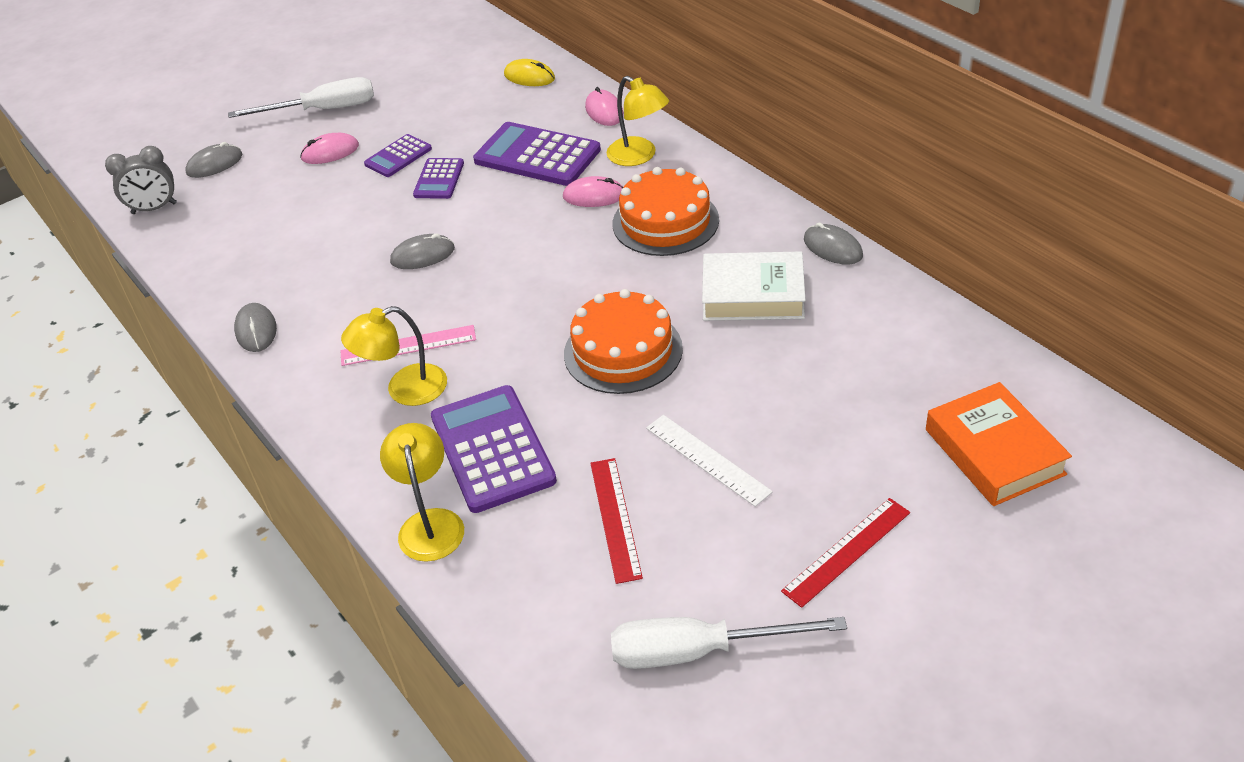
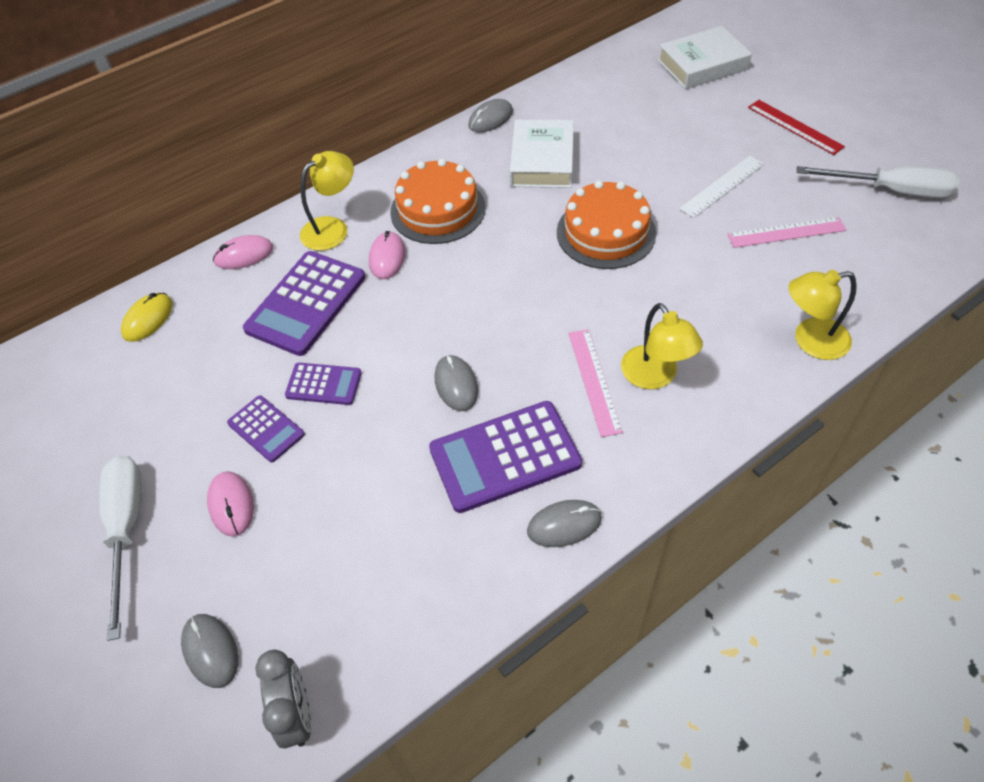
camera: 90 degrees left, 10 degrees up
(492, 449) = (723, 307): purple calculator -> purple calculator (505, 456)
(615, 518) = (786, 232): red ruler -> pink ruler
(699, 651) = (890, 191): white screwdriver -> white screwdriver turned 75 degrees counterclockwise
(994, 452) = (702, 65): orange book -> white book

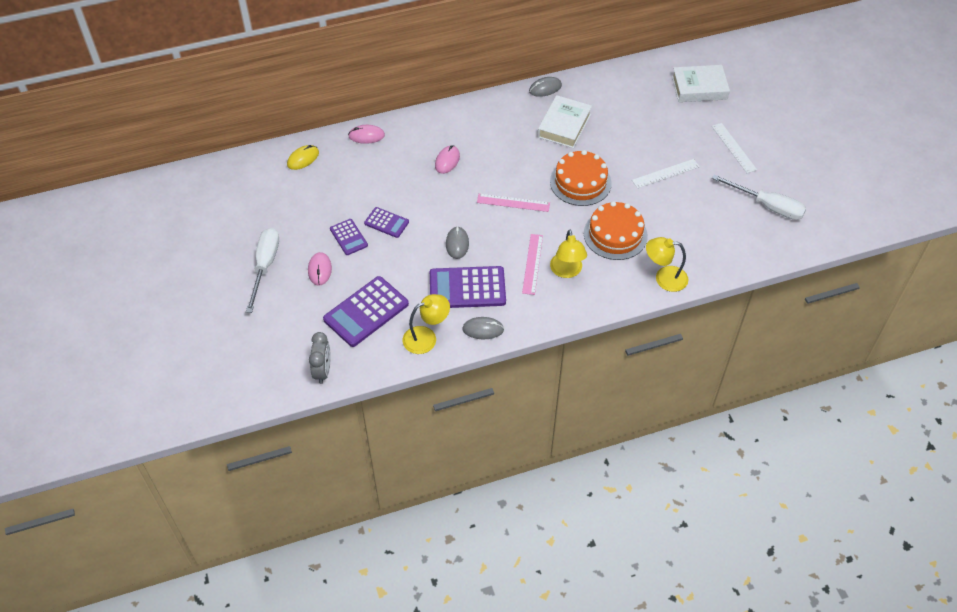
camera: 15 degrees right, 0 degrees up
(211, 651) = (291, 333): grey mouse -> none
(306, 303) = (392, 175): purple calculator -> purple calculator (366, 312)
(332, 228) = (422, 133): yellow lamp -> yellow lamp (426, 337)
(438, 210) = (488, 139): orange cake -> orange cake (615, 234)
(786, 232) = (687, 213): pink ruler -> pink ruler (513, 202)
(795, 127) = (733, 148): red ruler -> white ruler

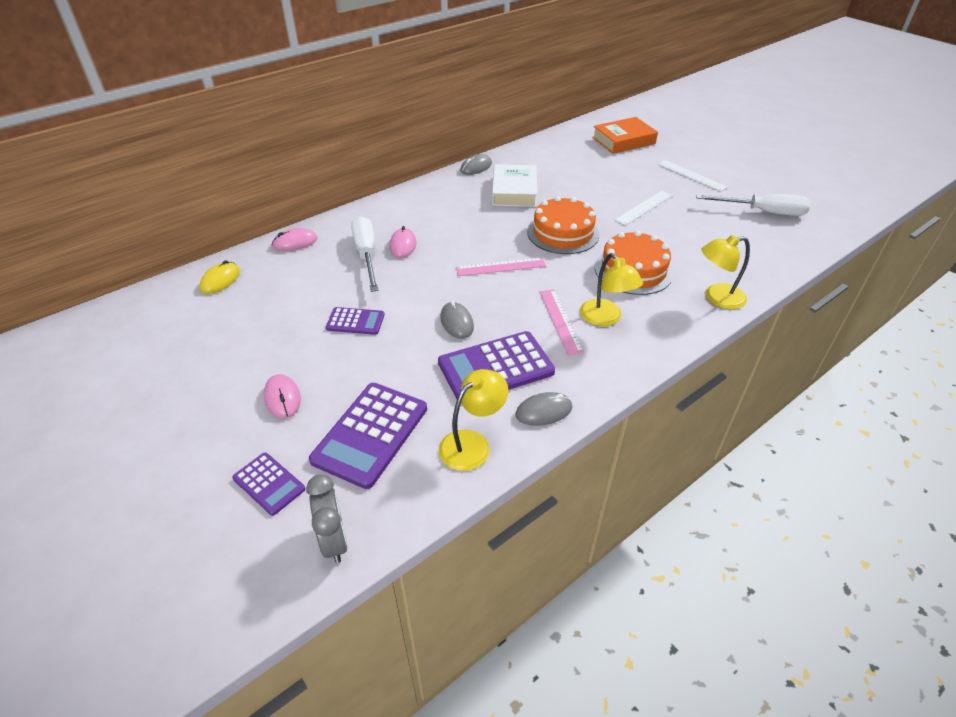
camera: 20 degrees left, 10 degrees down
(265, 266) = (198, 414): white screwdriver -> white screwdriver (367, 255)
(348, 237) = (310, 349): purple calculator -> purple calculator (269, 484)
(699, 88) = (623, 140): white book -> orange book

